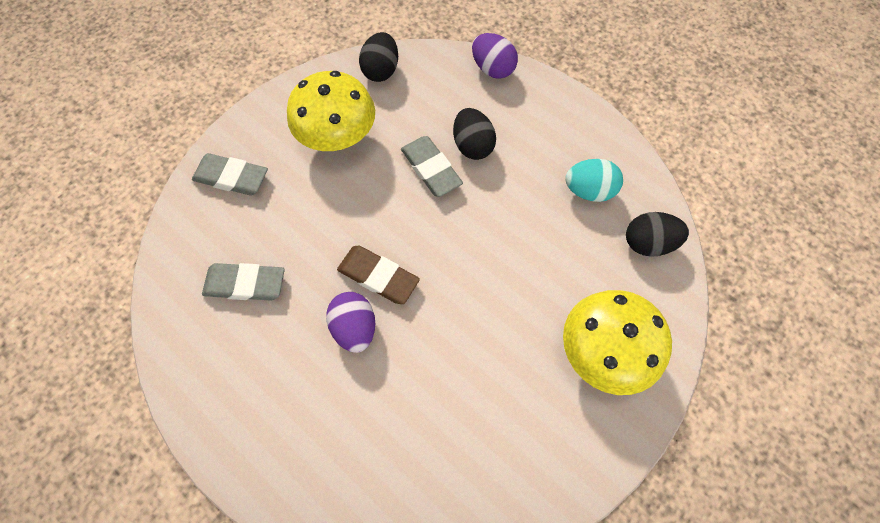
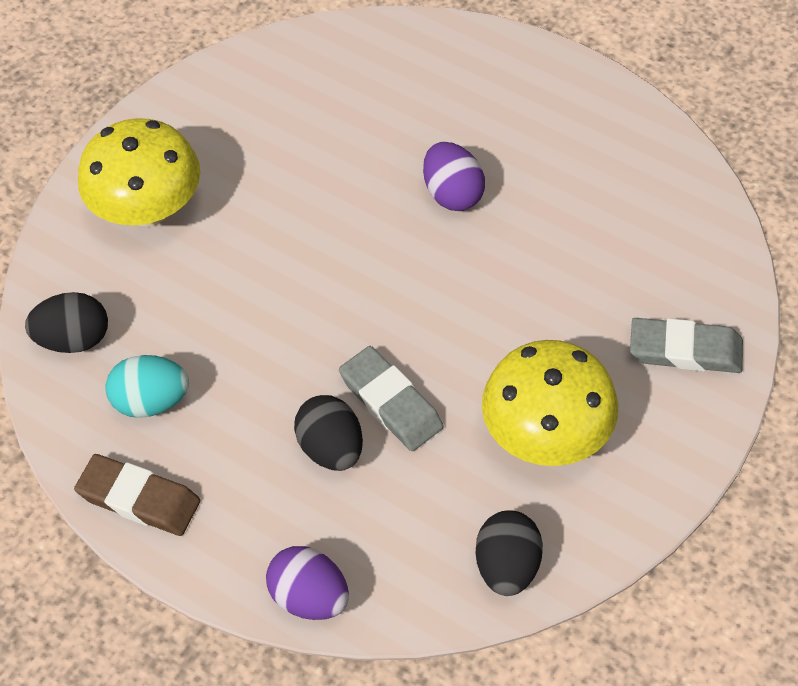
camera: 175 degrees right, 10 degrees down
(245, 284) = (606, 221): grey eraser -> none
(378, 276) = (437, 252): brown eraser -> brown eraser (139, 499)

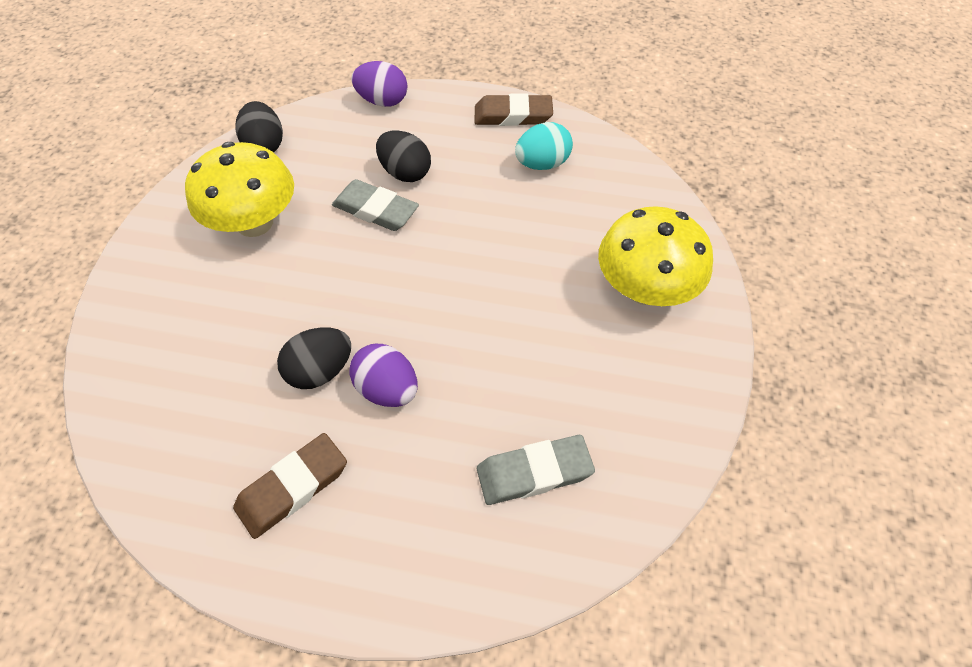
camera: 155 degrees right, 0 degrees up
(74, 339) = (623, 183): black egg -> black egg (320, 371)
(563, 141) = (292, 487): none -> brown eraser
(685, 350) = (149, 313): grey eraser -> grey eraser (534, 472)

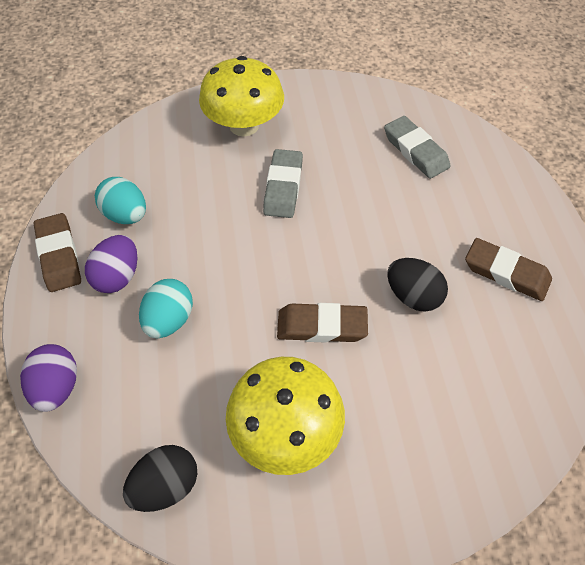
camera: 110 degrees left, 0 degrees up
(334, 278) = (322, 326): none -> brown eraser
(376, 210) = (228, 326): grey eraser -> grey eraser (283, 187)
(387, 389) = (403, 246): purple egg -> purple egg (118, 276)
(405, 173) = (169, 320): black egg -> turquoise egg

